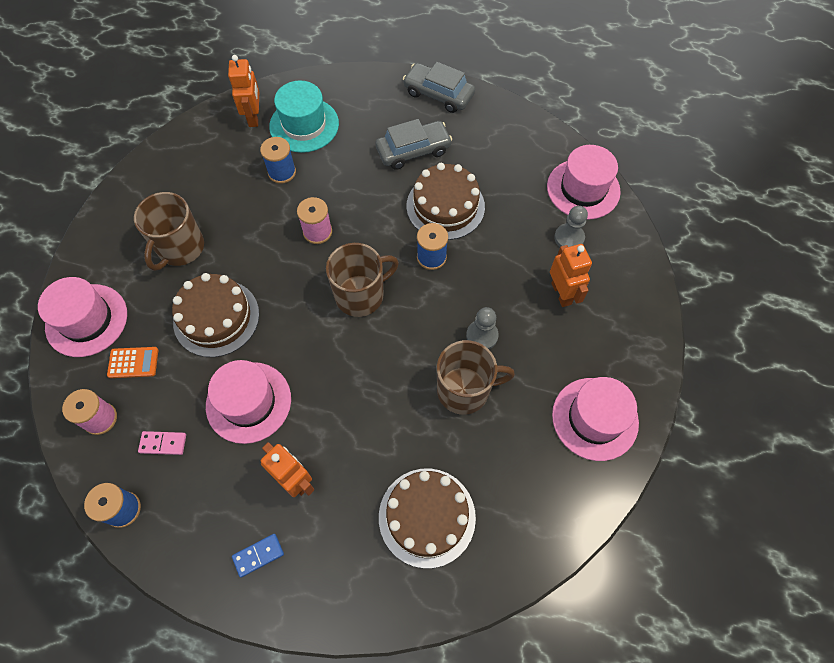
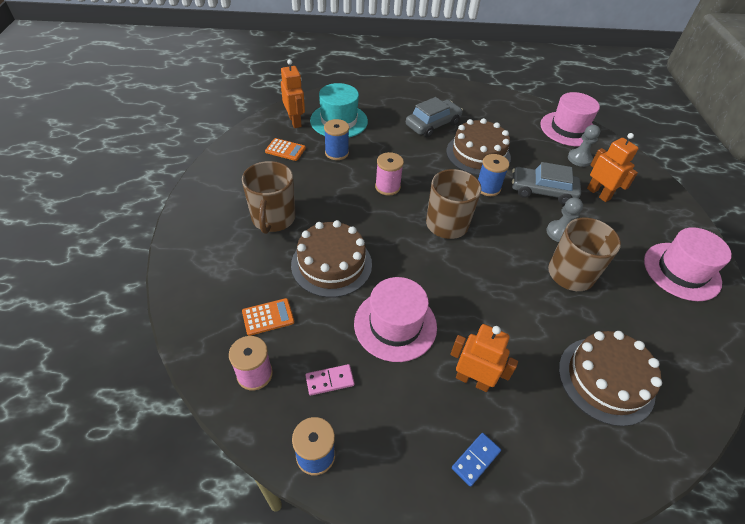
camera: 20 degrees left, 15 degrees down
(86, 320) = (205, 291): pink hat -> none
(227, 157) = (285, 150): none -> orange calculator
(438, 94) = (431, 90): grey car -> grey car (542, 191)

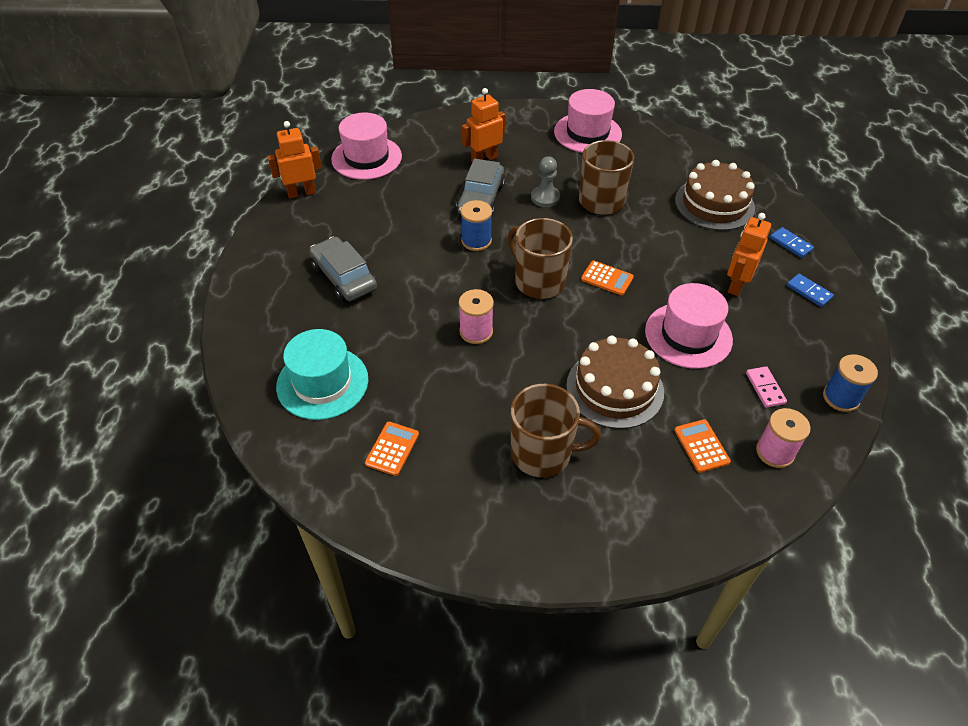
camera: 85 degrees left, 0 degrees up
(295, 121) = (317, 440): orange robot -> orange robot (301, 193)
(336, 153) = (402, 385): blue spool -> none
(460, 269) = (607, 278): none -> orange calculator
(478, 154) = (412, 241): brown cake -> none
(558, 457) = (791, 244): none -> blue domino
(579, 159) = (424, 160): grey pawn -> none

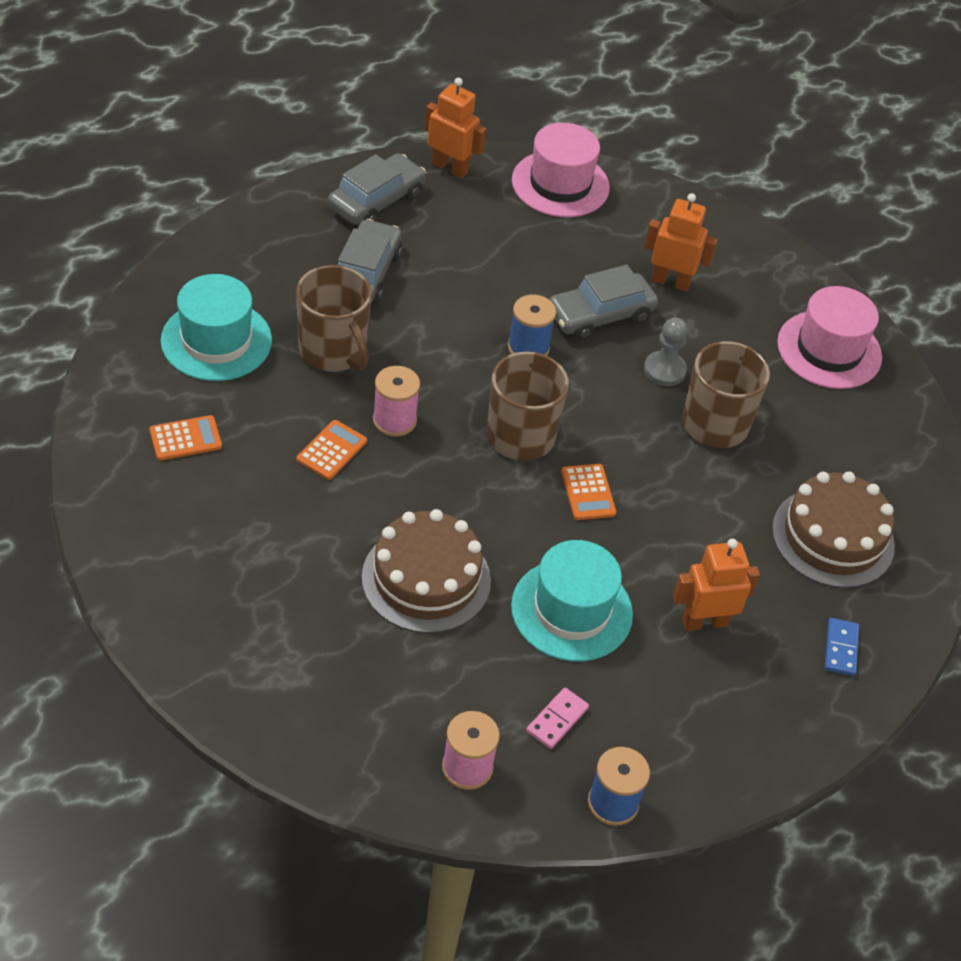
camera: 45 degrees right, 0 degrees up
(290, 238) = (376, 201): none -> grey car
(542, 453) = (284, 560): brown mug -> brown mug (333, 351)
(688, 335) = (571, 610): pink hat -> turquoise hat
(701, 446) = (415, 694): orange calculator -> orange calculator (332, 450)
(809, 291) = (769, 702): blue domino -> none

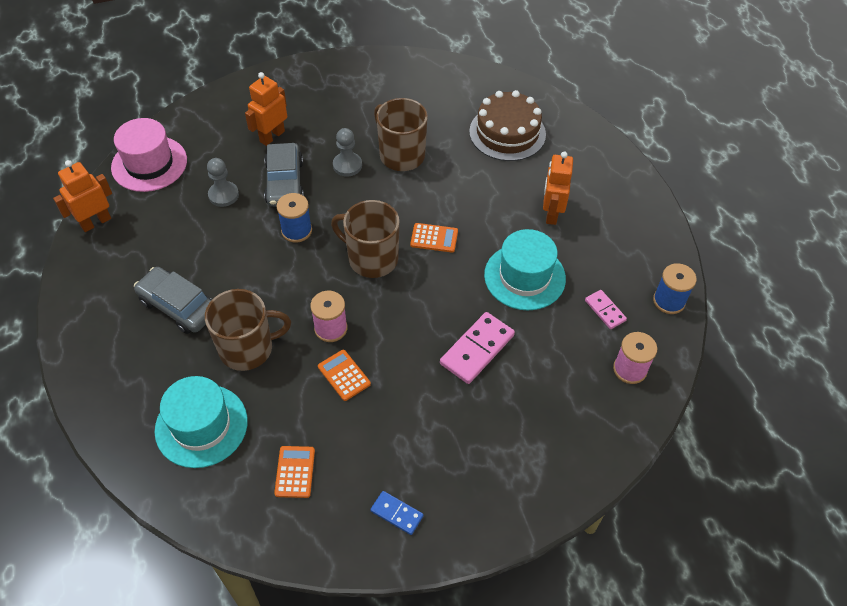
camera: 65 degrees left, 5 degrees up
(376, 201) = (104, 278): grey car -> none
(426, 579) = (477, 349): brown cake -> pink domino
(548, 264) = (223, 195): none -> grey pawn
(829, 350) = (364, 82): pink hat -> none
(841, 649) = (586, 158): blue domino -> blue domino (397, 513)

